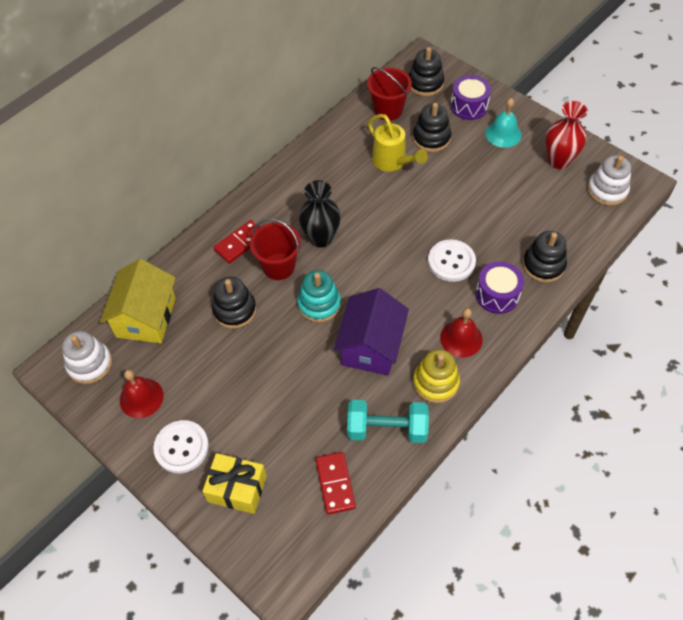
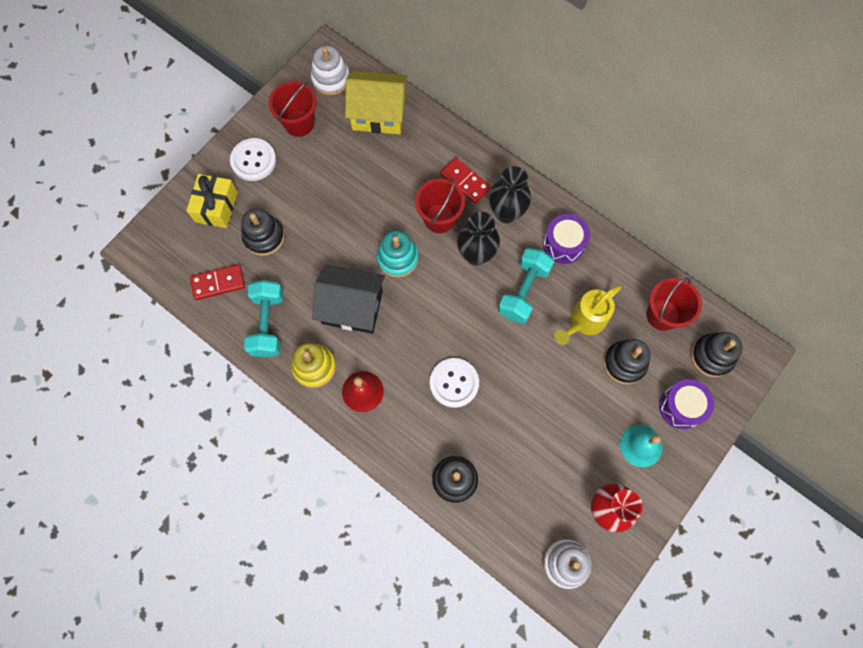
camera: 85 degrees right, 15 degrees up
(141, 398) = (299, 123): red bell -> red bucket
(234, 310) = (388, 185): black stacking toy -> black stacking toy (264, 237)
(279, 212) = (506, 213): none -> black vase
(361, 203) = (523, 291): none -> turquoise dumbbell
(371, 346) = (352, 307): purple house -> black house
(497, 295) = (415, 429): purple drum -> purple drum (563, 244)

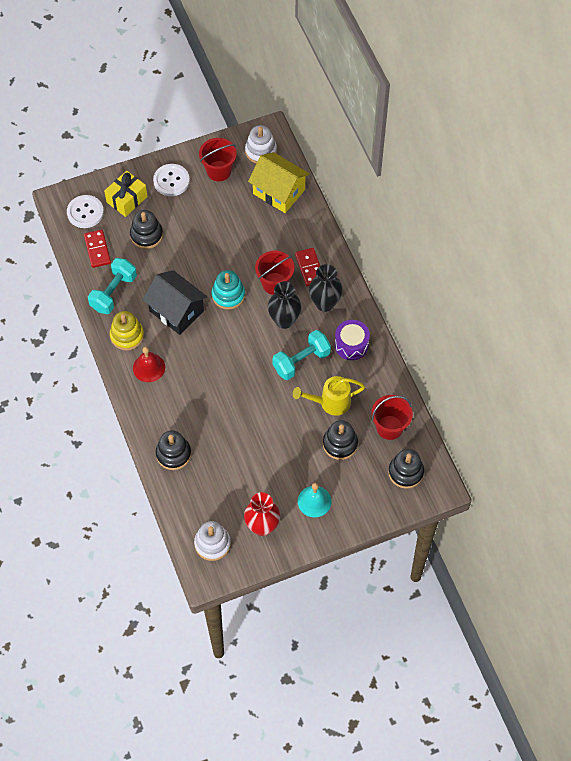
camera: 30 degrees right, 10 degrees down
(218, 283) = (97, 249): red domino -> red domino turned 60 degrees clockwise
(454, 383) = (213, 394): white button -> white button (85, 212)
(681, 406) = (360, 492): purple drum -> none

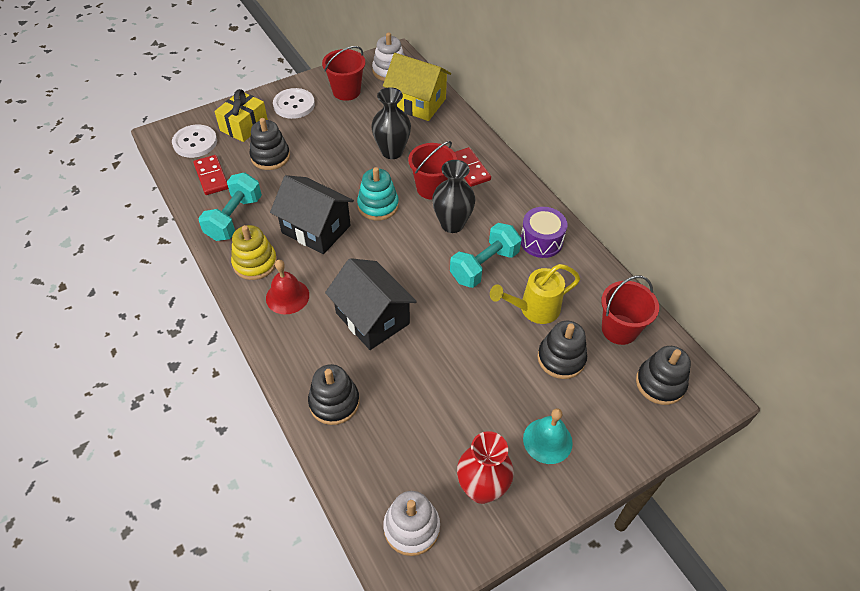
camera: 10 degrees left, 10 degrees down
(209, 394) = (372, 318): none -> black house
(325, 303) = (496, 202): black vase -> black vase (392, 152)

